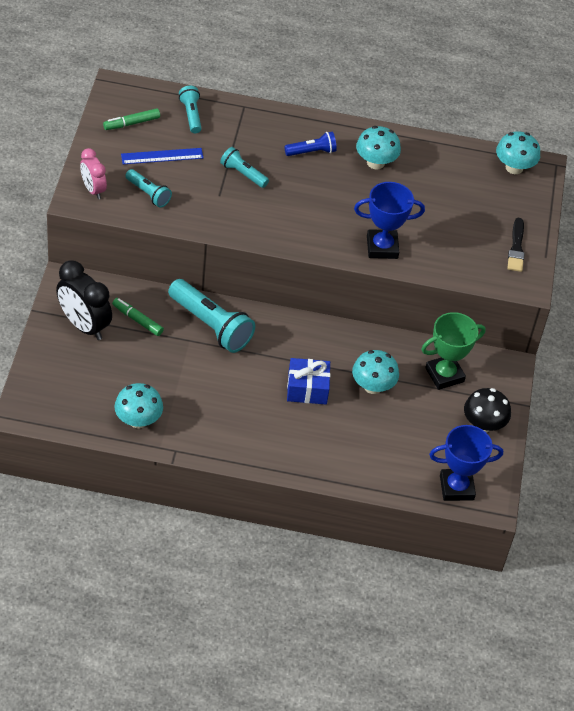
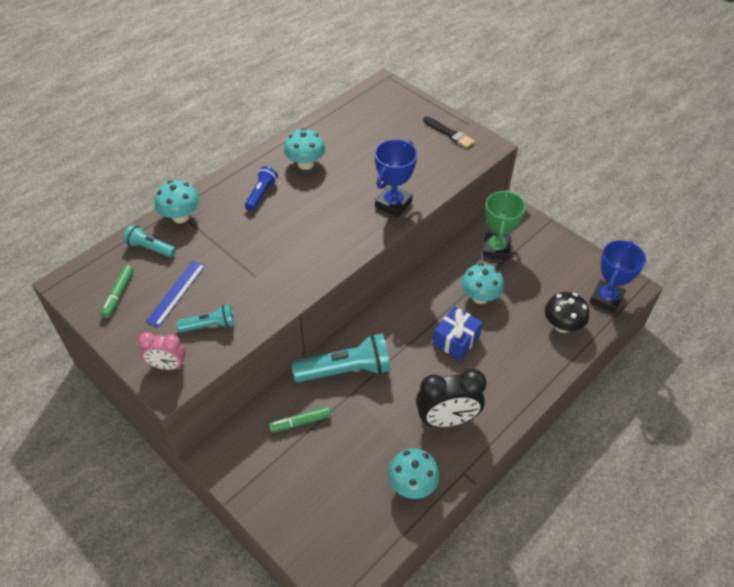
camera: 50 degrees left, 0 degrees up
(84, 325) = (275, 469): black clock -> black clock (447, 420)
(243, 174) = (245, 248): turquoise flashlight -> none
(483, 424) = (555, 252): black mushroom -> black mushroom (562, 325)
(514, 167) = (374, 97): turquoise mushroom -> turquoise mushroom (181, 216)

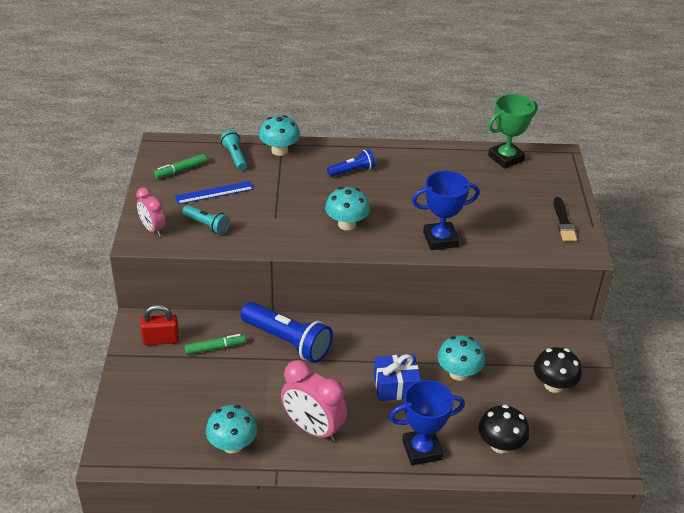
camera: 45 degrees right, 10 degrees down
(251, 453) = (161, 340): none -> red padlock
(301, 422) = (214, 348): green marker -> green marker turned 135 degrees clockwise
(305, 164) = (412, 172): turquoise mushroom -> turquoise mushroom (346, 224)
(346, 370) = (288, 341): turquoise flashlight -> blue flashlight
(447, 420) = (313, 429): black clock -> pink clock
(496, 249) = (523, 352): green trophy -> green trophy (506, 158)
(539, 258) = (553, 385): none -> black mushroom
(606, 299) = (572, 458): blue trophy -> blue trophy (422, 450)

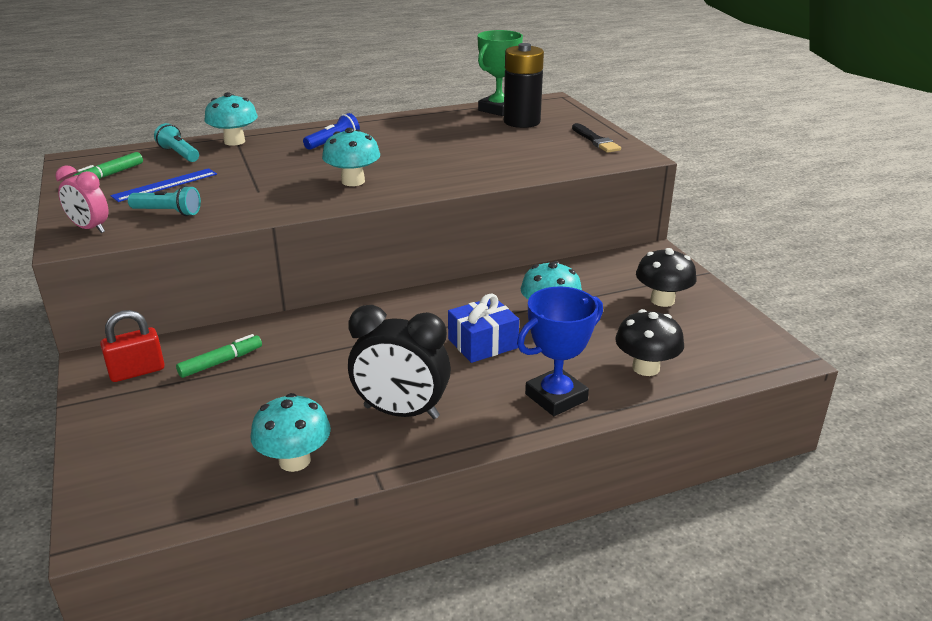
camera: 20 degrees left, 10 degrees down
(288, 341) = (319, 333): blue flashlight -> none
(313, 429) = (401, 412): pink clock -> black clock
(440, 239) = (473, 174): blue trophy -> none
(516, 181) = (521, 122): none -> black battery

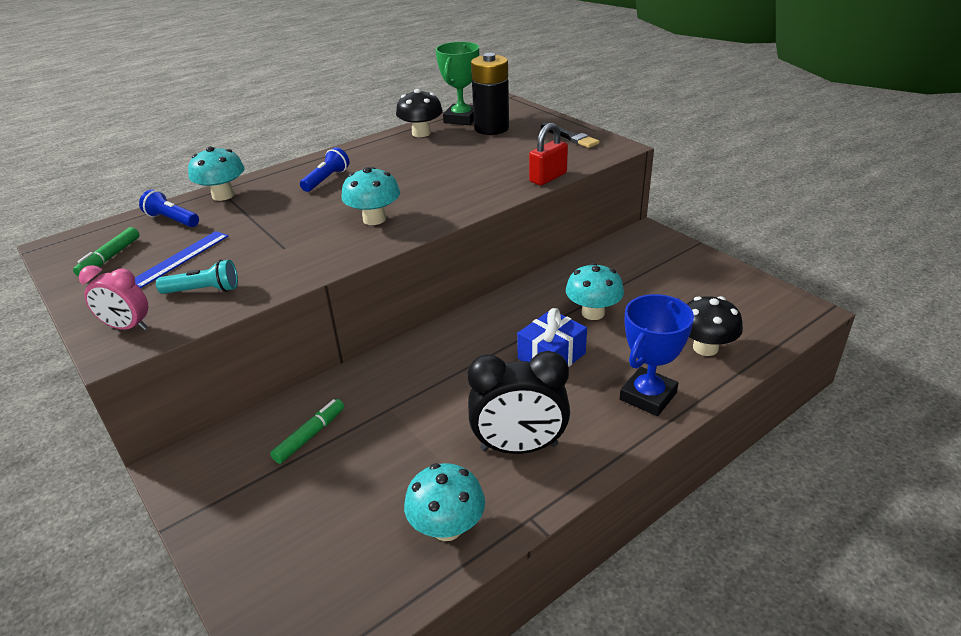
camera: 15 degrees left, 5 degrees up
(137, 371) = (226, 468): red padlock -> red padlock (548, 177)
(179, 154) = (172, 220): turquoise flashlight -> blue flashlight
(662, 300) = (679, 278): black mushroom -> black mushroom (421, 133)

